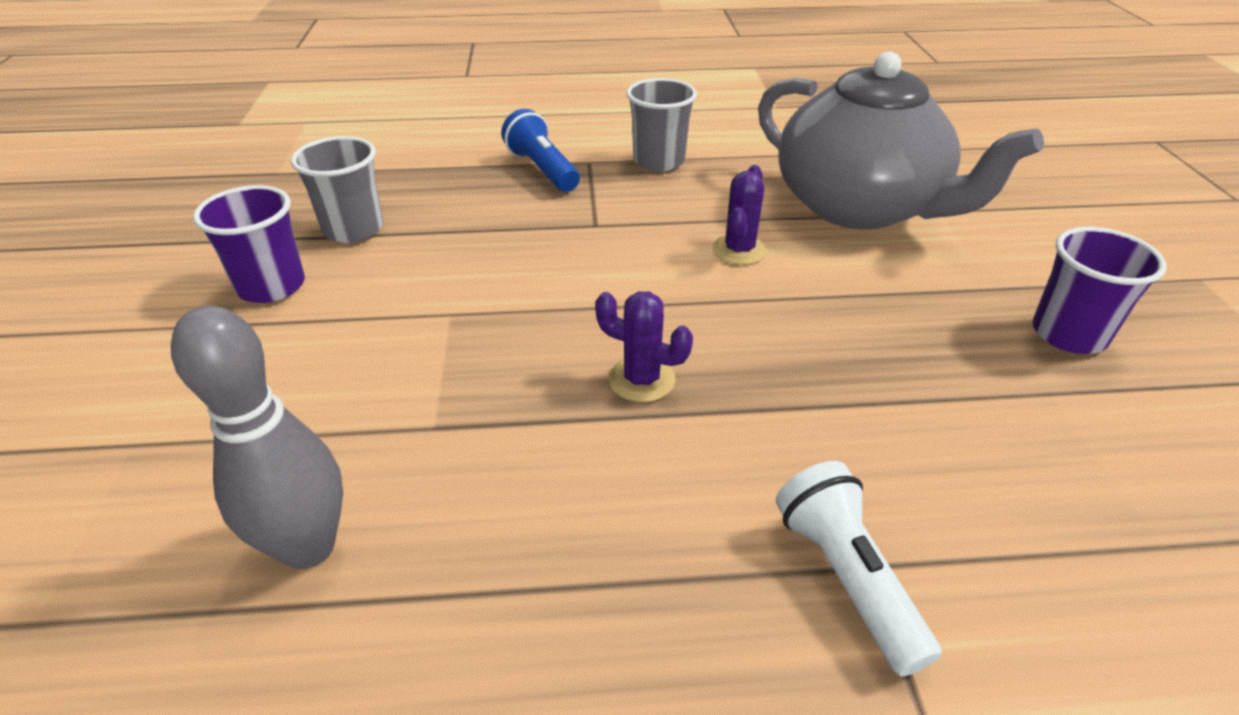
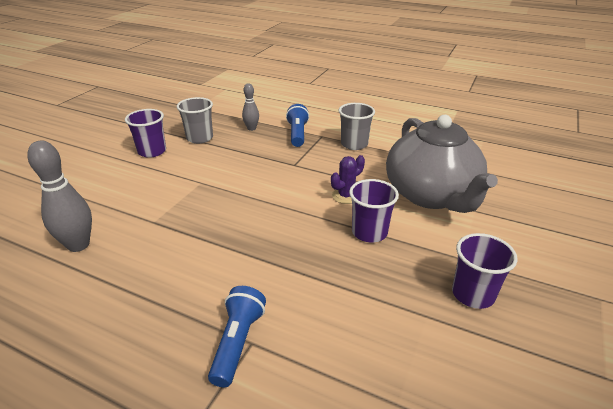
camera: 30 degrees right, 5 degrees down
(443, 182) = (251, 128): none -> grey bowling pin
(641, 379) = (244, 234): purple cactus -> none
(838, 297) = (369, 232): none -> purple cup
(846, 577) = (238, 342): white flashlight -> blue flashlight

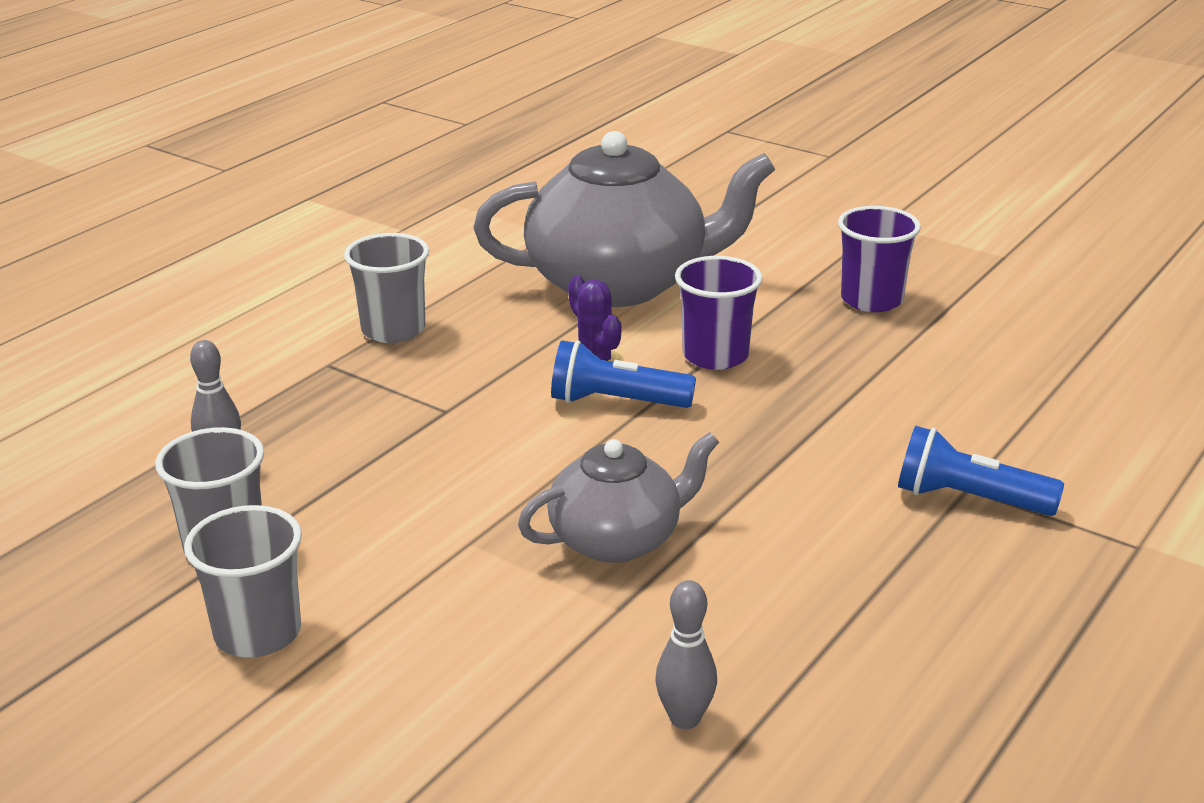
camera: 80 degrees left, 5 degrees down
(78, 245) = (685, 718): grey bowling pin -> grey bowling pin, size x0.59
(152, 151) = (258, 633): purple cup -> grey cup
(201, 216) = (617, 539): none -> grey teapot
(297, 134) = (298, 394): blue flashlight -> blue flashlight (615, 402)

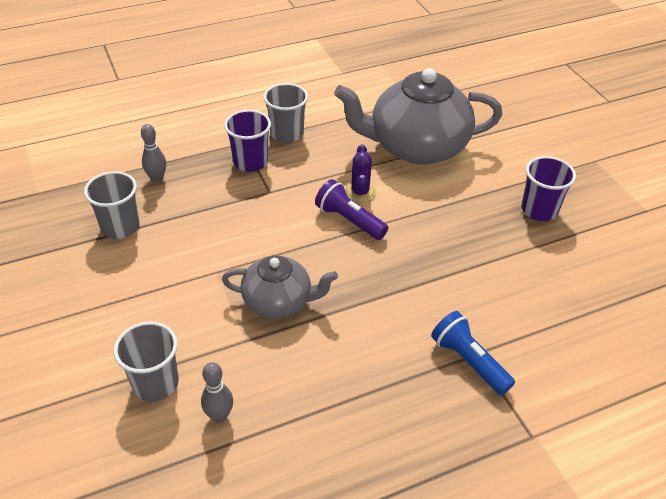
camera: 30 degrees right, 15 degrees up
(258, 633) = (96, 279): grey cup -> grey cup (155, 383)
(615, 402) = (349, 220): blue flashlight -> purple flashlight
(620, 284) = (416, 147): grey teapot -> grey teapot turned 150 degrees clockwise
(715, 356) = (423, 212): purple cup -> purple cup (250, 162)

